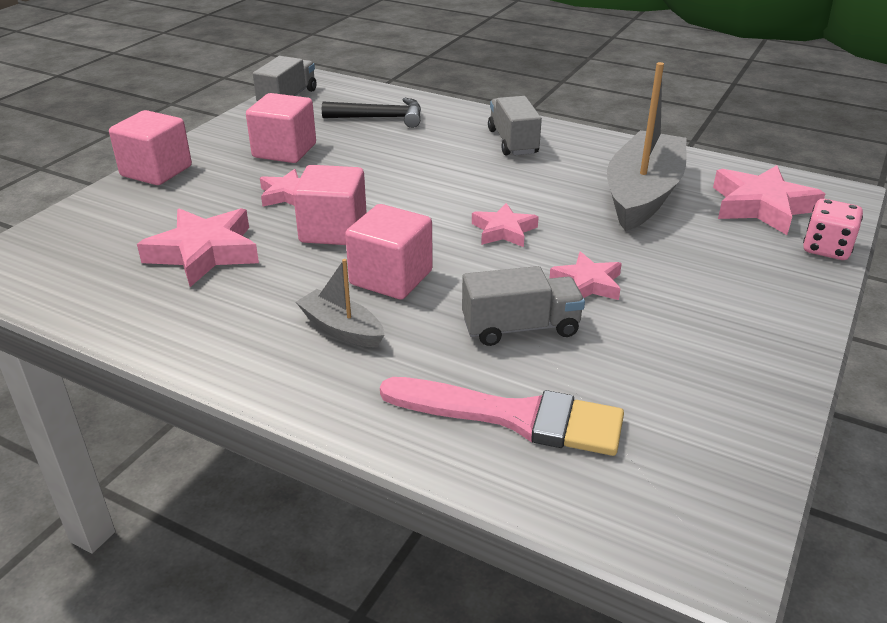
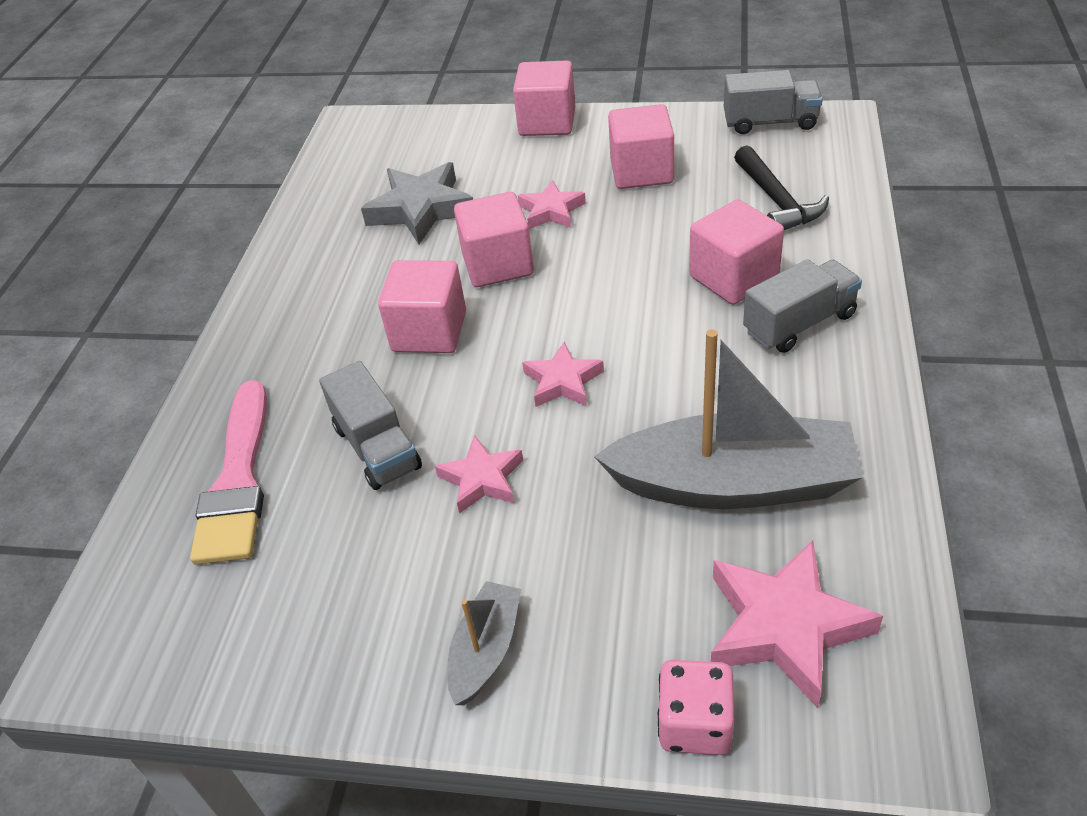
camera: 75 degrees right, 10 degrees up
(204, 253) = (421, 209): pink star -> grey star
(342, 329) = (335, 332): grey boat -> grey boat (486, 650)
(447, 149) = (733, 278): none -> pink cube

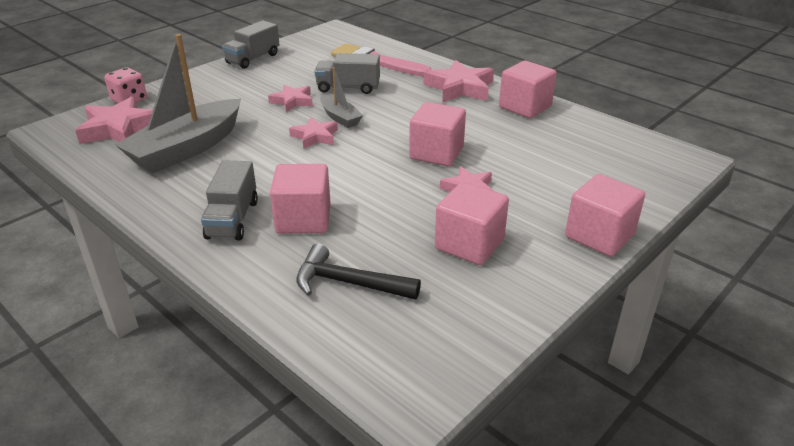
camera: 120 degrees right, 10 degrees down
(284, 335) = (459, 88): none -> pink star
(421, 209) = (531, 150): grey star -> none
(429, 332) = (407, 118): pink cube -> pink cube (525, 107)
(486, 650) = (221, 79): grey boat -> grey boat (340, 118)
(770, 122) = (460, 352): grey truck -> grey truck (253, 59)

